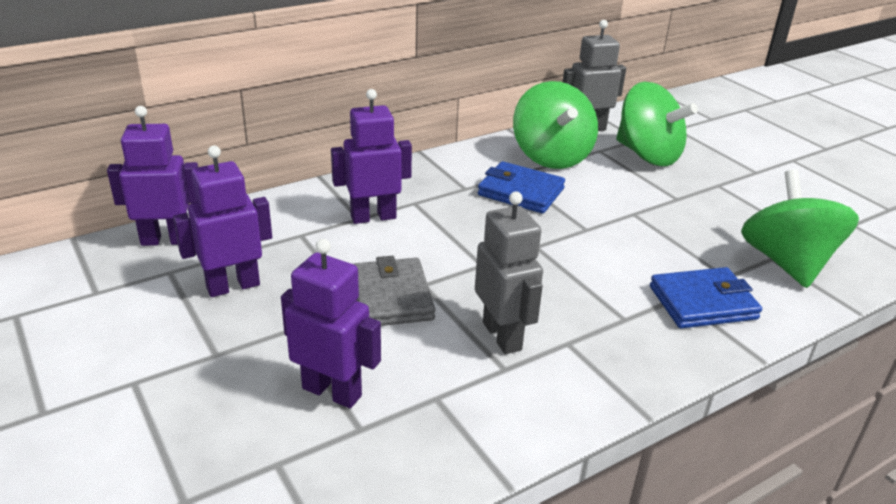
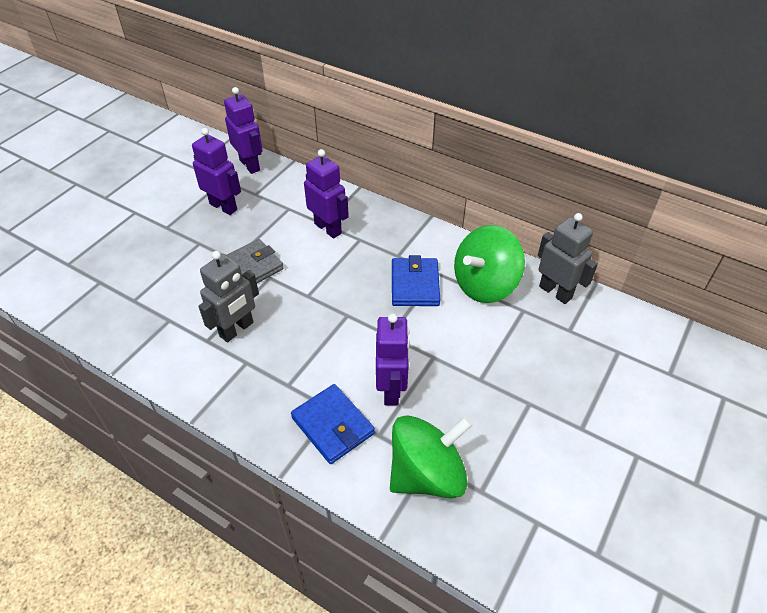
camera: 65 degrees right, 15 degrees up
(332, 392) = (156, 279): purple robot -> purple robot (391, 389)
(647, 155) = (542, 343): green spinning top -> none

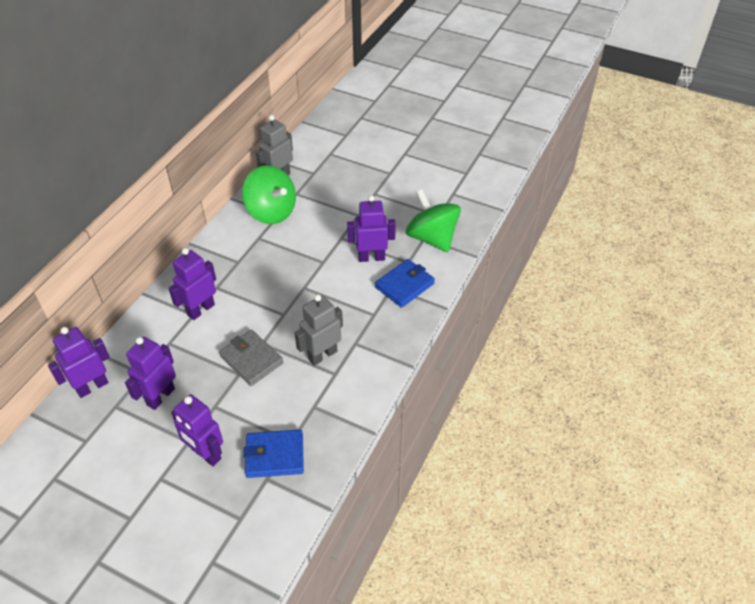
camera: 95 degrees left, 0 degrees up
(146, 239) = (206, 454): none -> purple robot
(237, 329) = (322, 355): grey robot -> grey robot turned 75 degrees counterclockwise
(415, 285) = (271, 250): blue wallet -> blue wallet (274, 455)

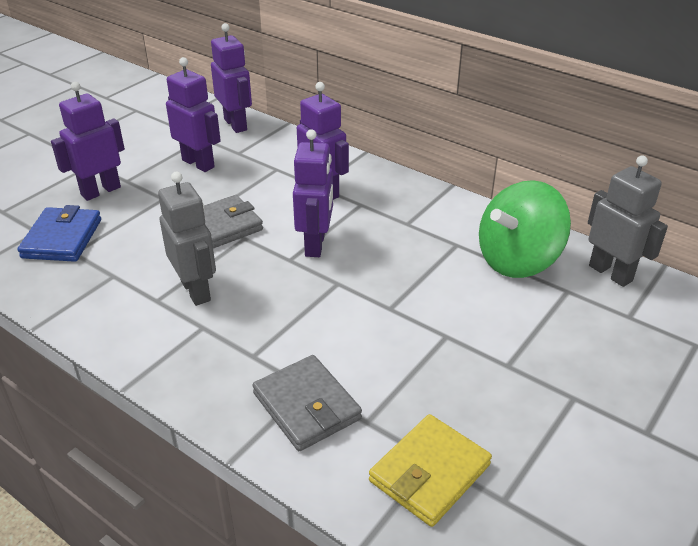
camera: 100 degrees right, 10 degrees down
(371, 257) = (388, 369): purple robot -> purple robot (315, 244)
(404, 285) = (306, 406): blue wallet -> grey wallet
(432, 238) = (429, 473): green spinning top -> yellow wallet

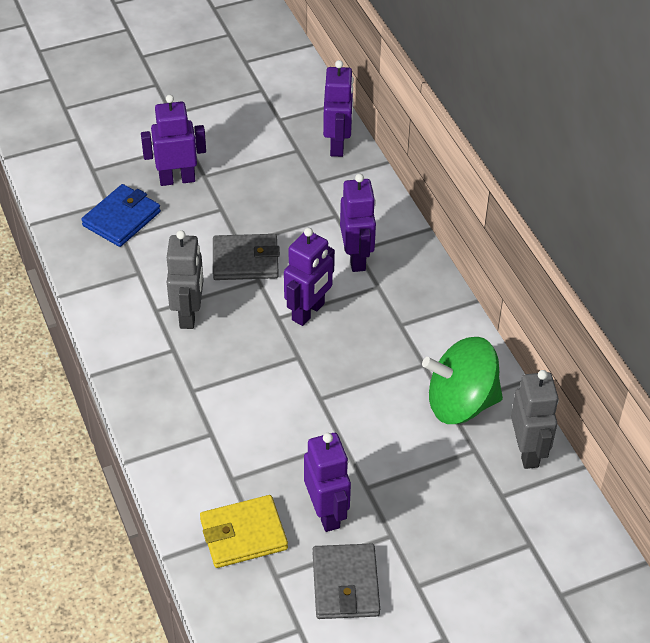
camera: 30 degrees right, 10 degrees up
(198, 163) = (274, 181): purple robot -> purple robot (326, 513)
(306, 406) = (200, 447): grey wallet -> grey wallet (345, 584)

